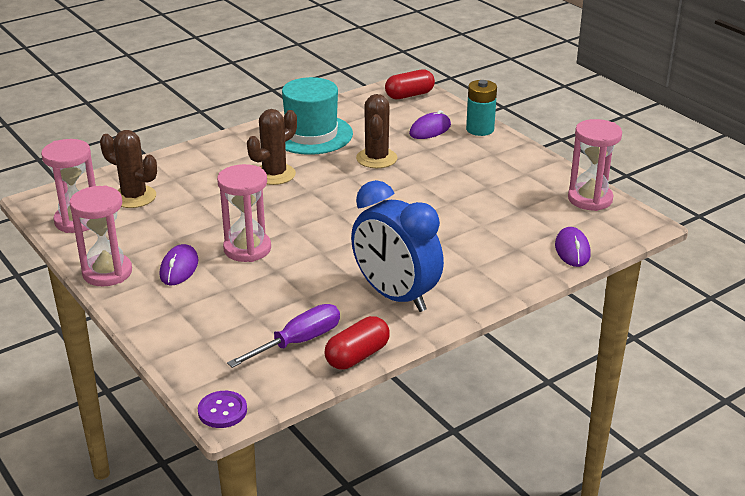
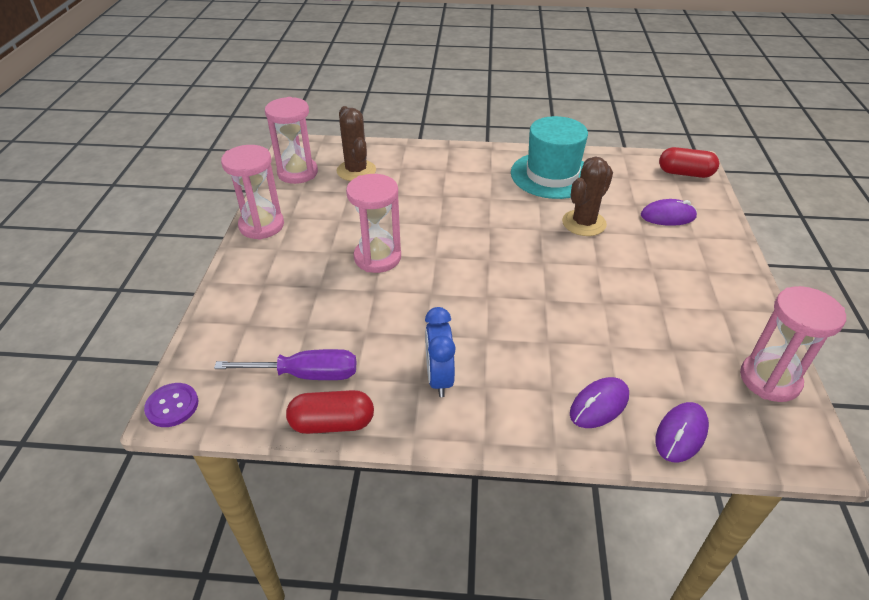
camera: 40 degrees right, 10 degrees up
(179, 268) = (310, 248): purple mouse -> purple mouse (599, 405)
(274, 174) = (479, 199): brown cactus -> none
(395, 296) = (439, 378): blue clock -> blue clock, size x0.57
(480, 129) = (721, 238): turquoise battery -> none

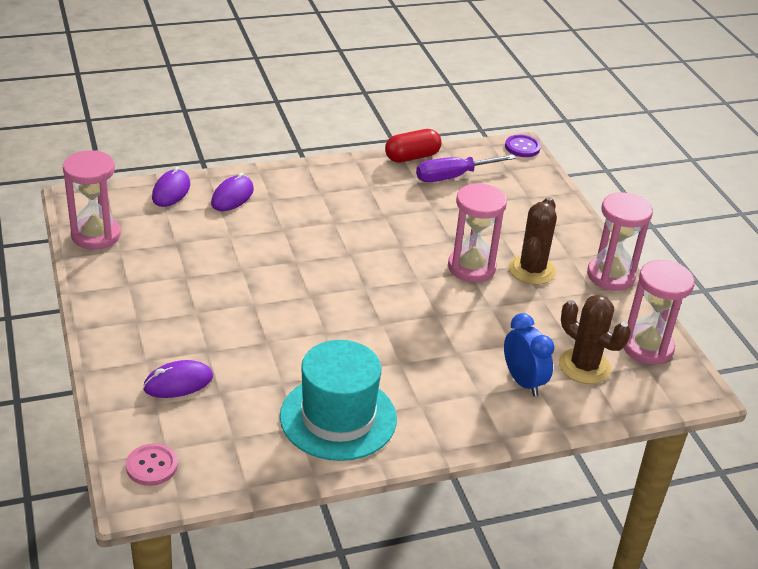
camera: 155 degrees right, 5 degrees down
(439, 378) = (356, 191): blue clock -> blue clock (523, 382)
(584, 223) = (278, 351): brown cactus -> brown cactus (532, 270)
(685, 173) = (152, 466): red capsule -> pink button

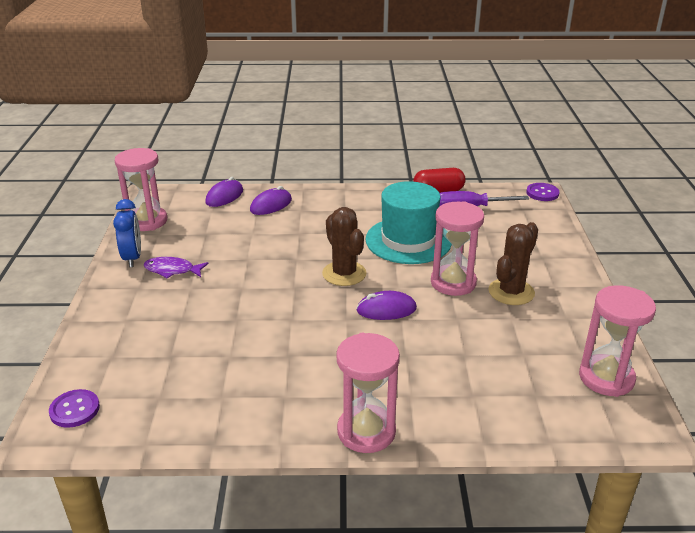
camera: 20 degrees right, 5 degrees down
(152, 466) = (75, 410): pink button -> purple button
(163, 294) = (172, 270): none -> purple fish
(178, 383) = (141, 342): purple mouse -> purple mouse (386, 309)
(338, 417) = (264, 395): turquoise hat -> turquoise hat (408, 240)
(523, 382) = (461, 391): blue clock -> blue clock (132, 258)
(584, 366) = (531, 386): brown cactus -> brown cactus (344, 274)
(610, 276) = (589, 307): pink hourglass -> pink hourglass (366, 431)

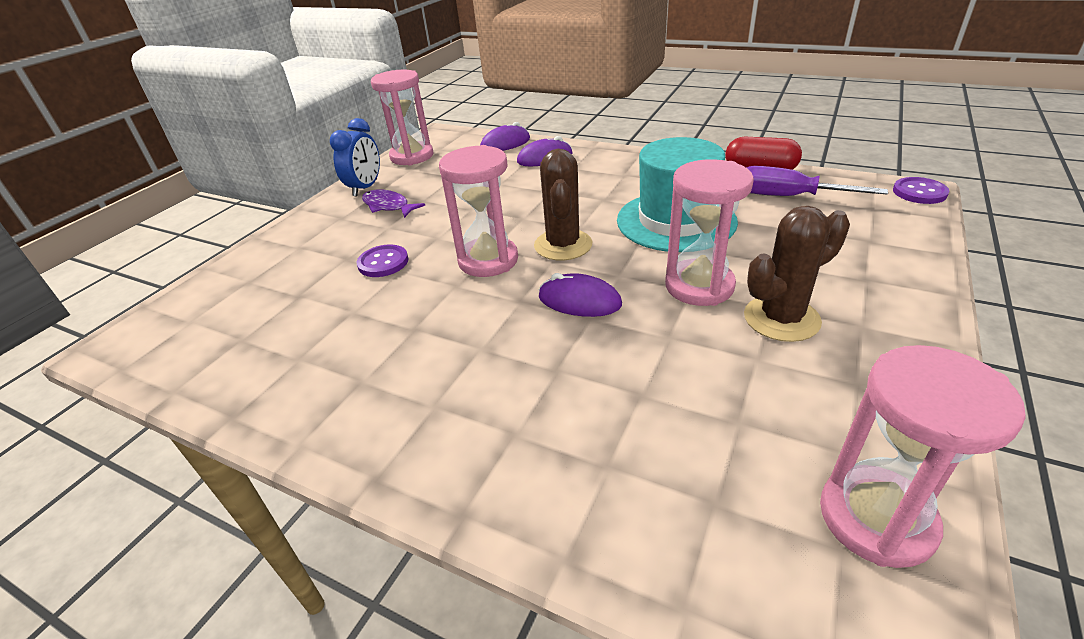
camera: 30 degrees right, 5 degrees up
(75, 410) = (159, 329): purple button -> purple button (383, 262)
(366, 431) = (411, 469): pink hourglass -> pink hourglass (488, 260)

